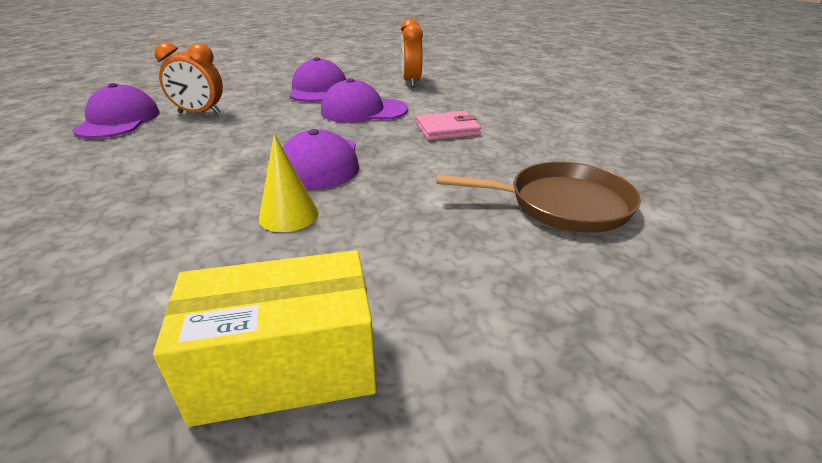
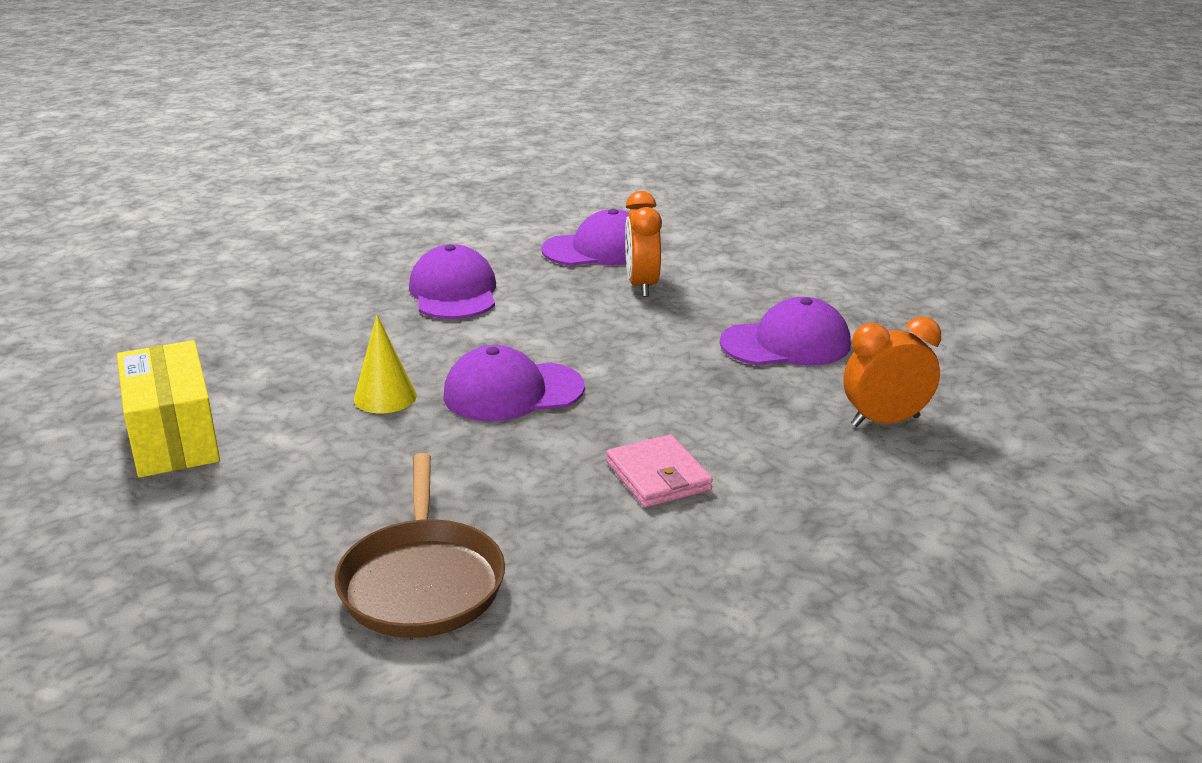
camera: 80 degrees right, 5 degrees down
(363, 110) = (707, 395): purple cap -> purple cap (454, 292)

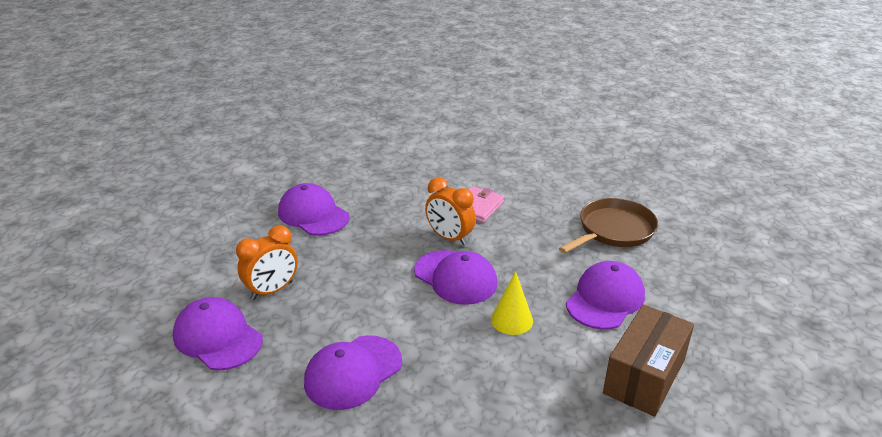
camera: 125 degrees left, 5 degrees up
(173, 437) = (644, 376): yellow box -> brown box
(308, 480) = (605, 299): none -> purple cap
(885, 421) = (370, 170): orange clock -> orange clock (449, 238)

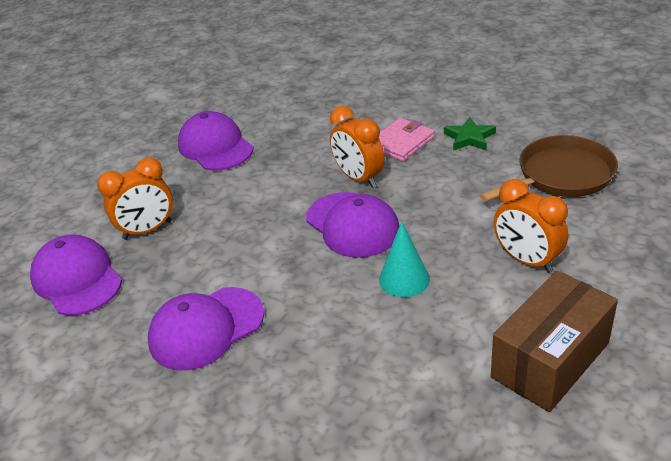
camera: 15 degrees right, 5 degrees up
(511, 320) = (404, 279): yellow cone -> turquoise cone
(532, 201) = (469, 138): none -> green star
(605, 299) = (527, 260): purple cap -> orange clock

